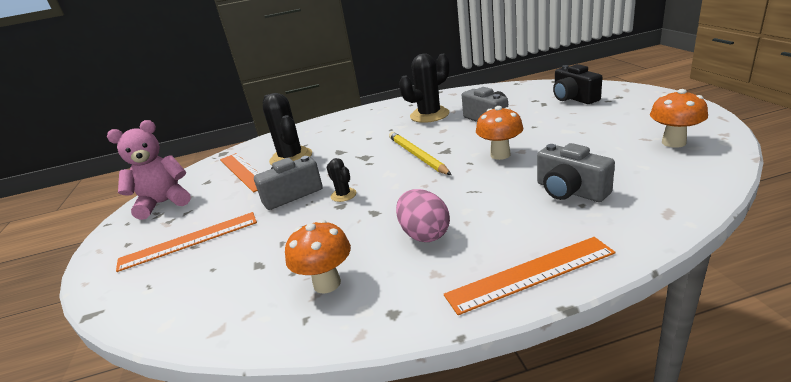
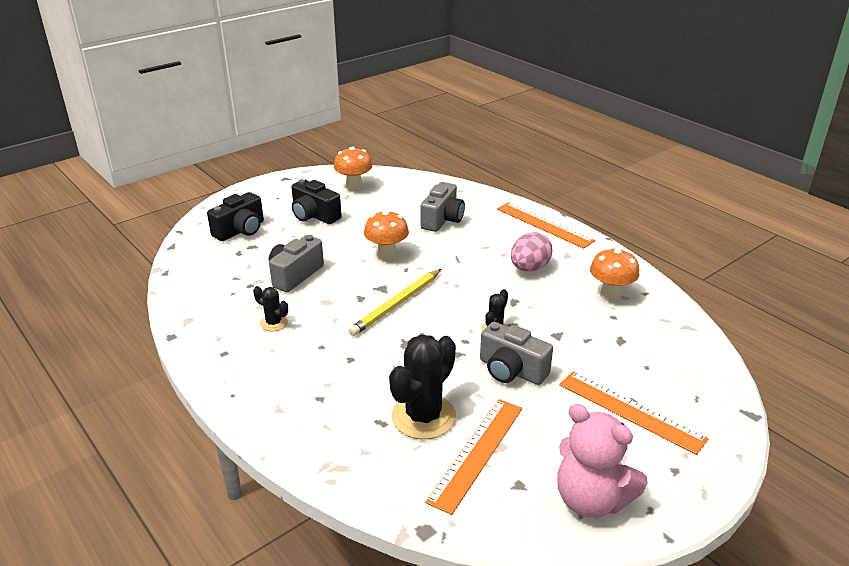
camera: 120 degrees left, 5 degrees up
(429, 115) = (274, 323): black cactus -> black cactus, size x0.50
(597, 124) = (314, 216): none -> black camera

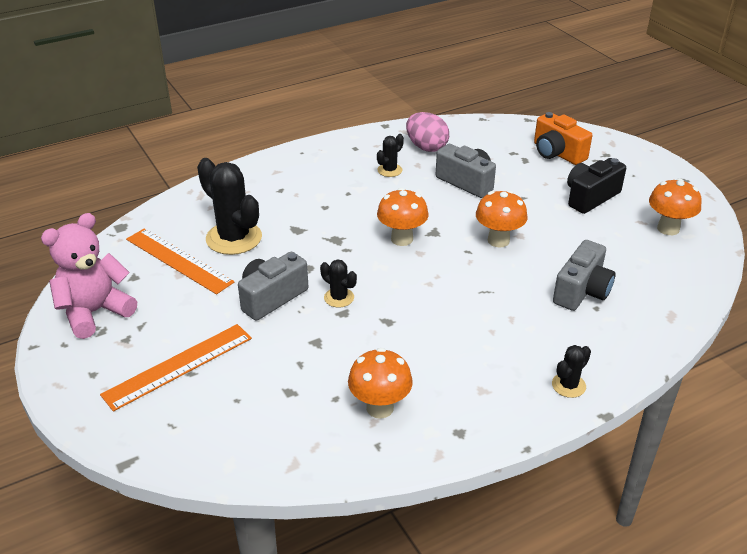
camera: 100 degrees right, 5 degrees up
(240, 230) = (557, 153): black camera -> orange camera
(397, 304) = (402, 239): yellow pencil -> orange mushroom
(442, 220) = (582, 291): grey camera -> grey camera turned 90 degrees counterclockwise
(529, 268) = (455, 347): pink egg -> pink egg (426, 147)
(544, 224) = (568, 385): orange ruler -> black cactus

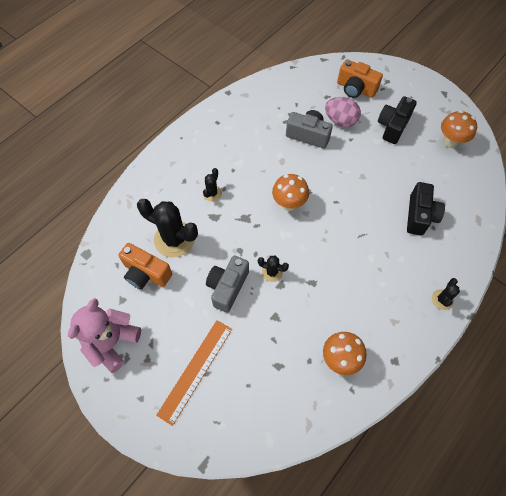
camera: 20 degrees left, 25 degrees up
(179, 260) = (146, 273): orange ruler -> orange camera
(389, 170) = (251, 138): black cactus -> black cactus (212, 193)
(426, 147) = (266, 107): pink egg -> pink egg (340, 121)
(498, 240) = (351, 185): orange mushroom -> none
(582, 291) = (420, 216): grey camera -> black camera

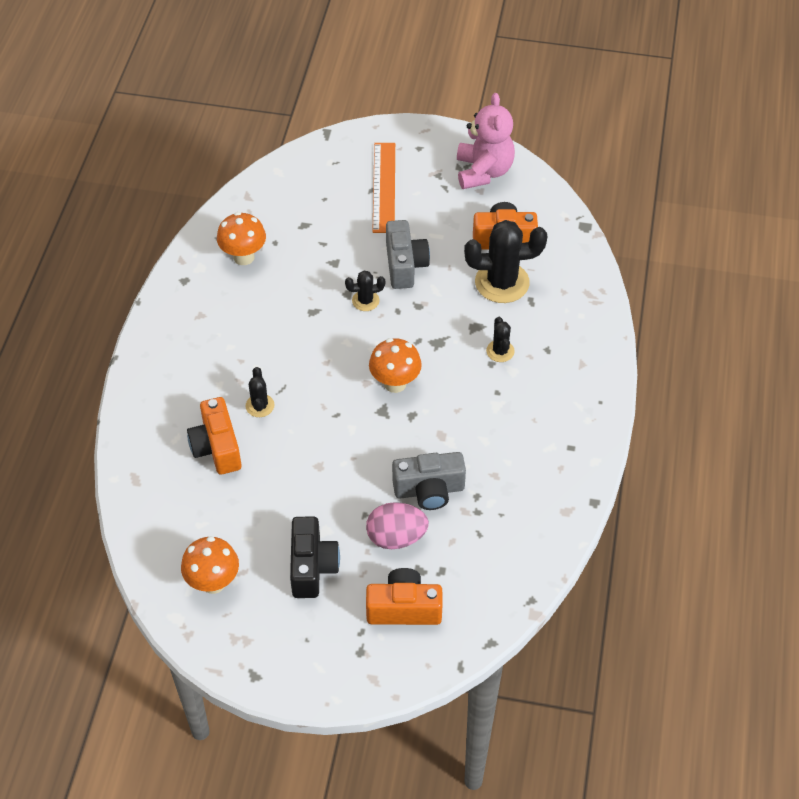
camera: 150 degrees right, 10 degrees down
(420, 216) = (217, 447): black camera -> orange camera
(442, 299) = (153, 361): black cactus -> black cactus (260, 406)

